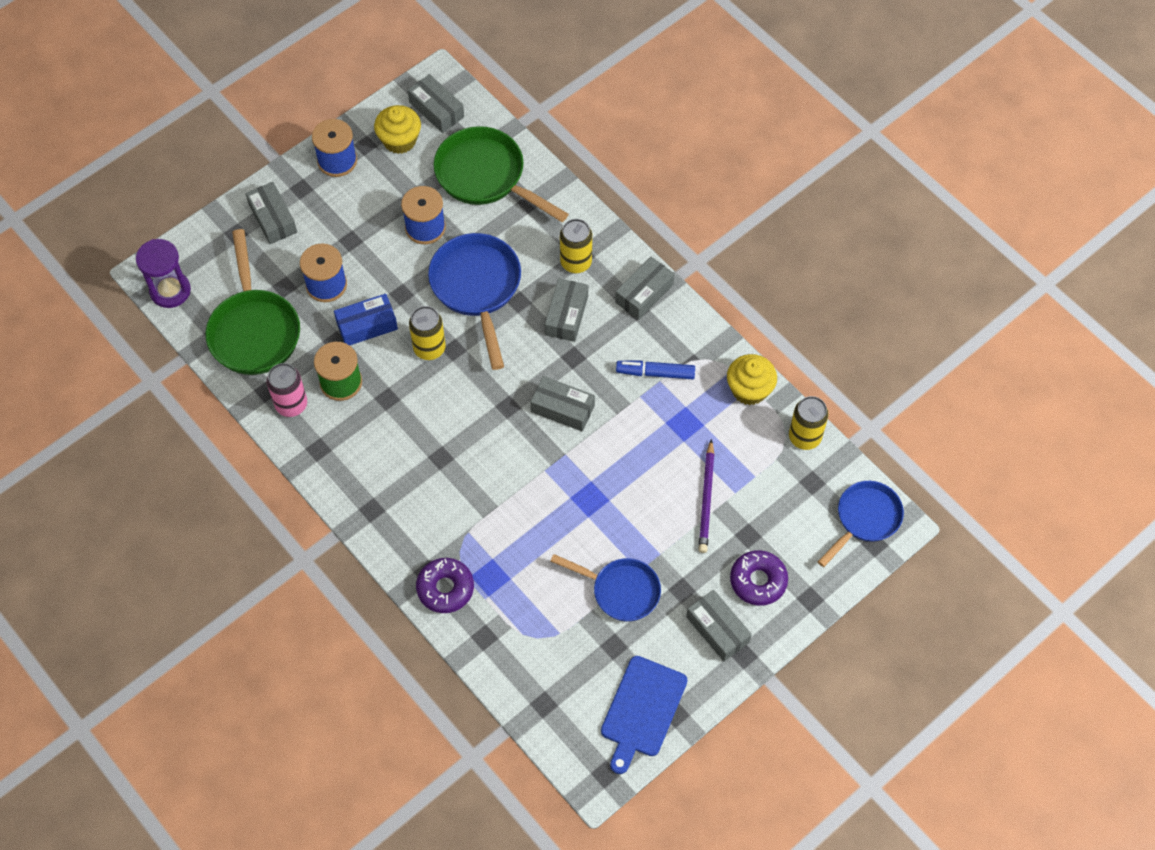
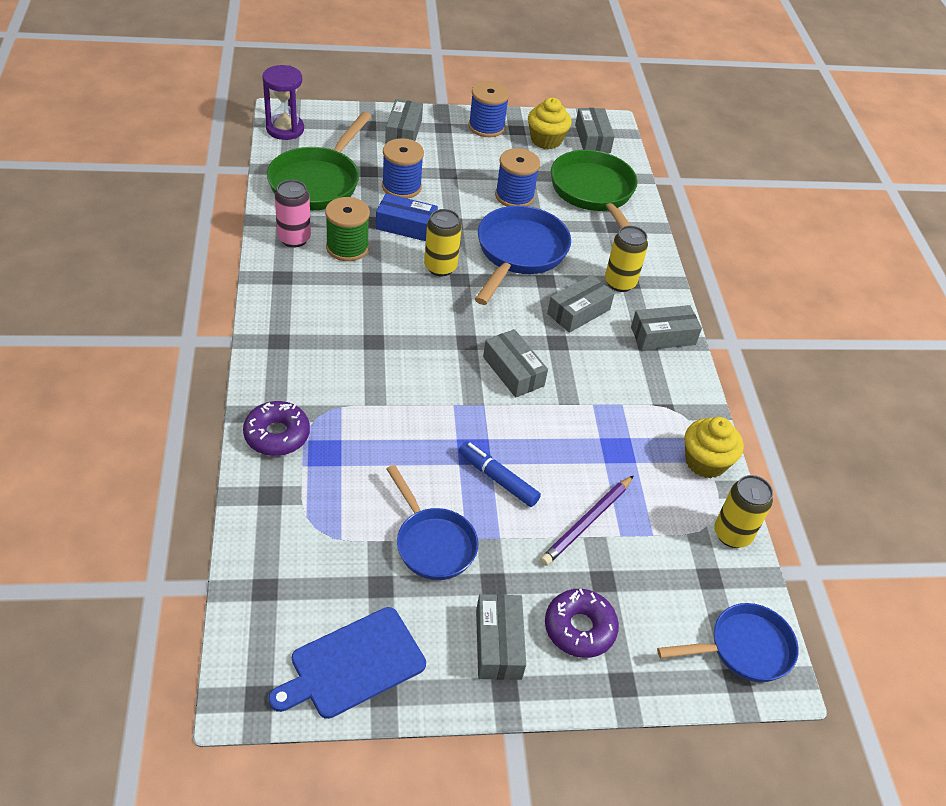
camera: 30 degrees right, 15 degrees down
(655, 373) = (623, 396): blue marker -> blue marker (498, 479)

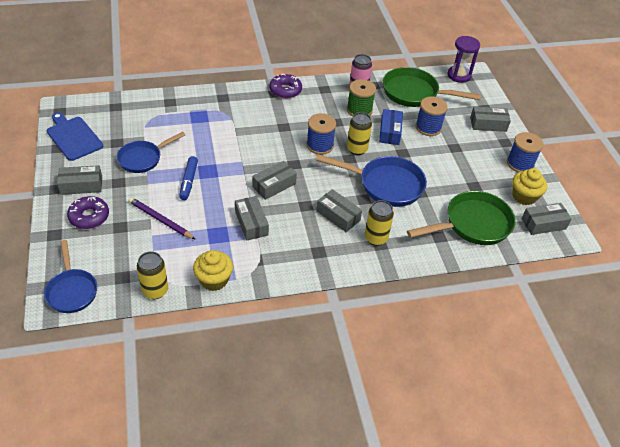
camera: 85 degrees right, 0 degrees up
(277, 435) = (208, 100): purple donut -> purple donut (285, 90)
(498, 479) = (188, 181): blue marker -> blue marker turned 150 degrees clockwise
(514, 196) = (446, 181): blue spool -> blue spool (320, 145)
(663, 336) = (328, 261): grey box -> grey box (251, 223)

